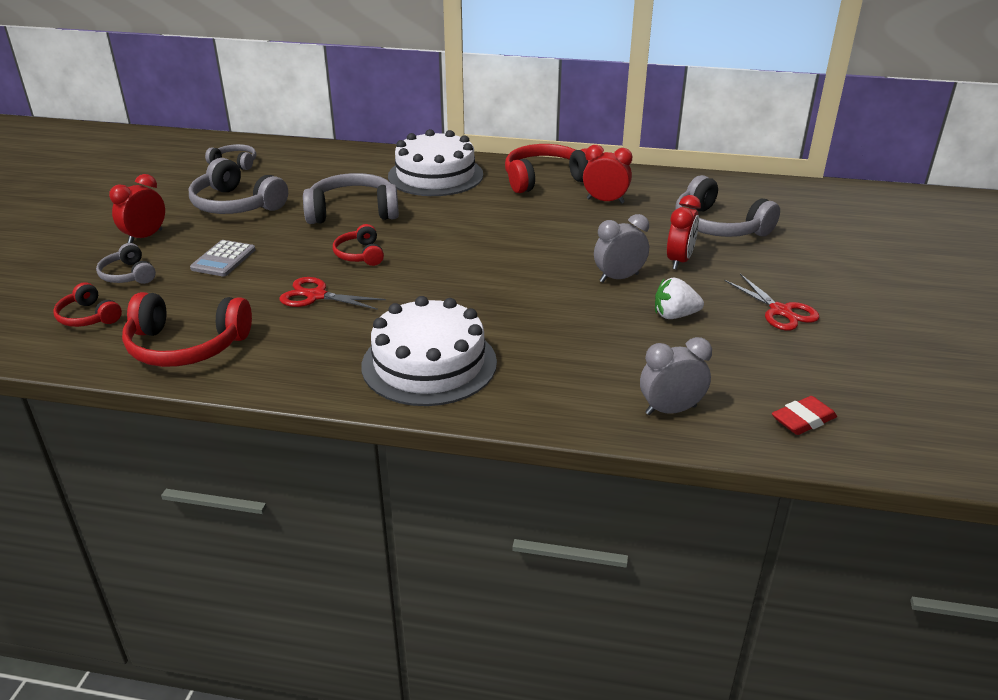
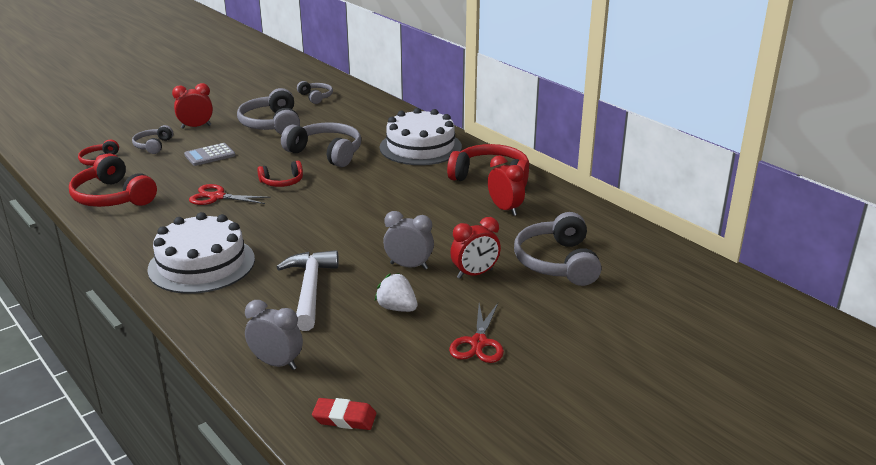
camera: 40 degrees right, 5 degrees down
(316, 296) = (217, 197): red scissors -> red scissors turned 45 degrees counterclockwise
(360, 254) = (282, 182): red headphones -> red headphones turned 135 degrees counterclockwise
(576, 336) = (309, 289): none -> white hammer

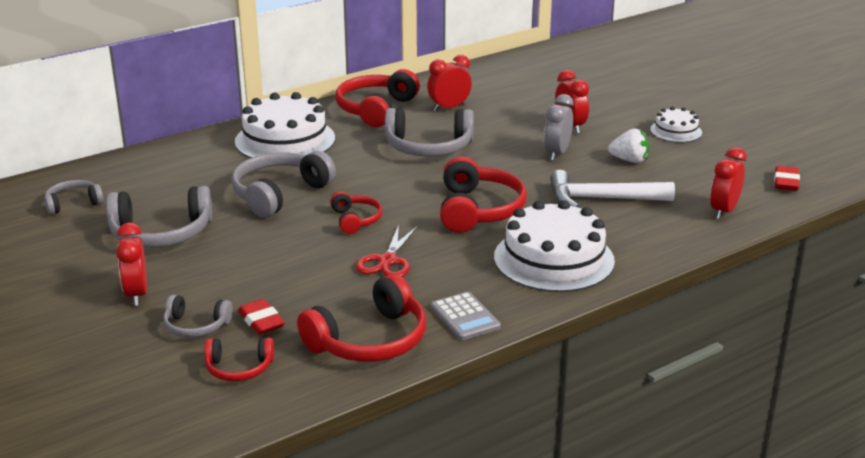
camera: 85 degrees left, 0 degrees up
(151, 163) = (261, 321): none -> red eraser
(210, 155) = (253, 275): grey calculator -> grey calculator (465, 317)
(276, 363) = (723, 211): grey clock -> red clock
(293, 229) = (478, 210): none -> red headphones
(397, 308) = (629, 160): white strawberry -> white strawberry turned 120 degrees counterclockwise
(478, 343) = (676, 131): red scissors -> white cake
(557, 262) = (550, 95): grey headphones -> grey headphones (428, 147)

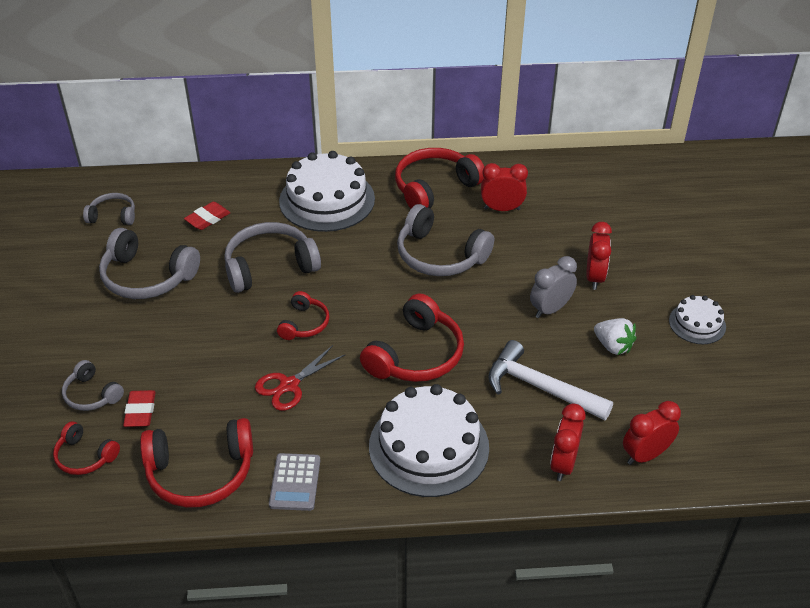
camera: 30 degrees right, 15 degrees up
(137, 294) = (79, 340): red clock -> red clock (563, 464)
(786, 182) = (749, 443): red eraser -> red eraser (208, 219)

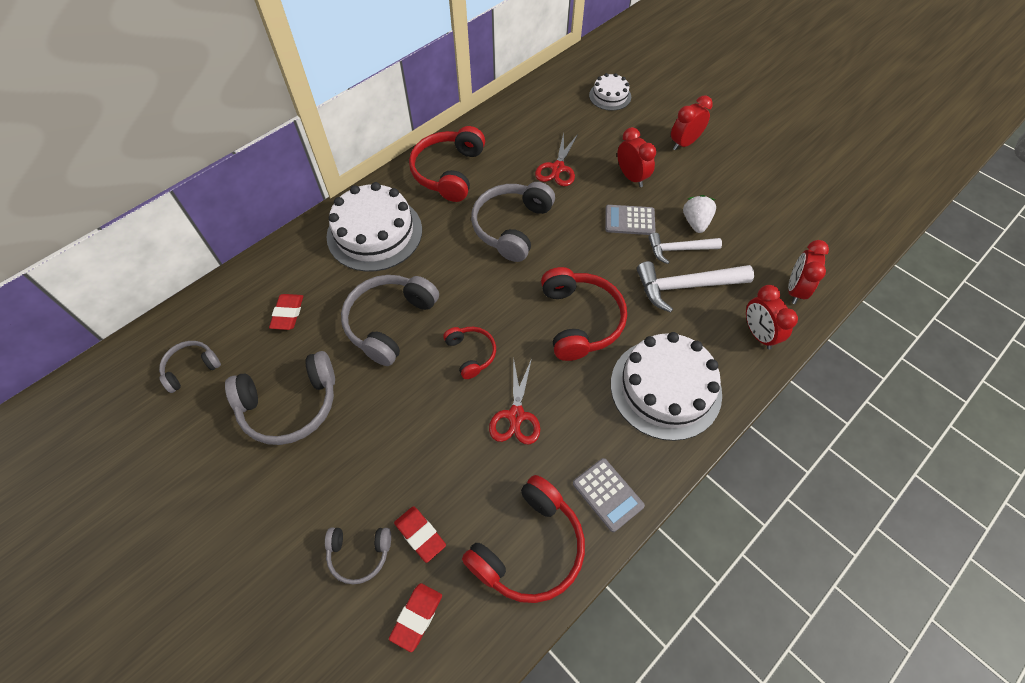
camera: 40 degrees left, 15 degrees up
(85, 456) = (417, 617): red headphones -> red eraser
(439, 255) = (511, 227): grey headphones -> grey headphones turned 120 degrees clockwise
(502, 209) = (515, 161): red clock -> red clock (684, 143)
(533, 234) = (557, 168): none -> red scissors
(550, 309) = (629, 220): grey clock -> grey calculator
(569, 357) = (679, 249): none -> white hammer
(613, 346) = (695, 222): white strawberry -> white strawberry turned 90 degrees counterclockwise
(697, 323) = (725, 171): white cake -> white cake (610, 96)

